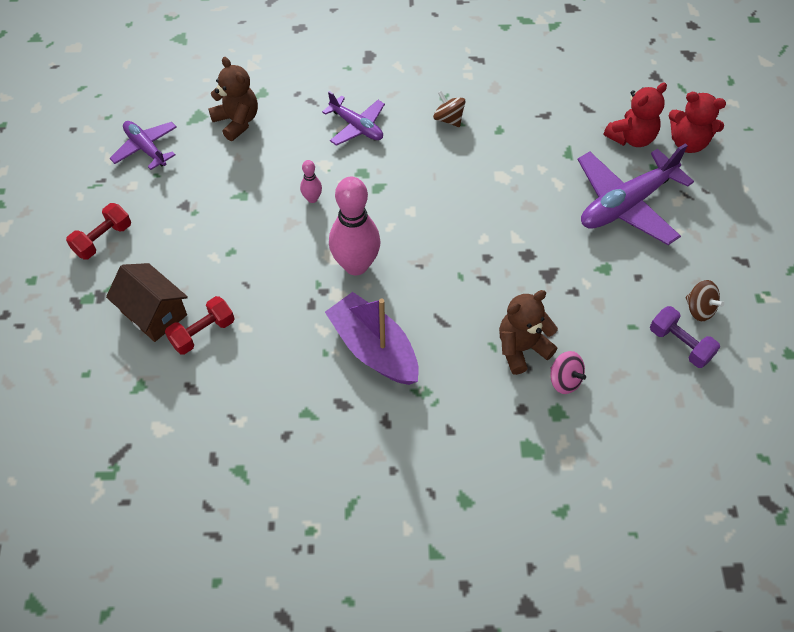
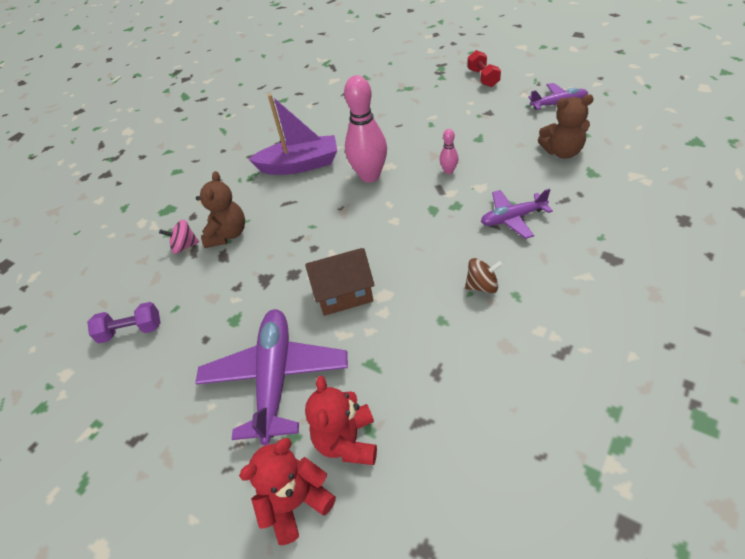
camera: 130 degrees right, 10 degrees down
(154, 313) = (409, 88): brown house -> brown house (344, 293)
(202, 333) = (378, 102): red dumbbell -> none
(699, 309) = (138, 365): brown spinning top -> none

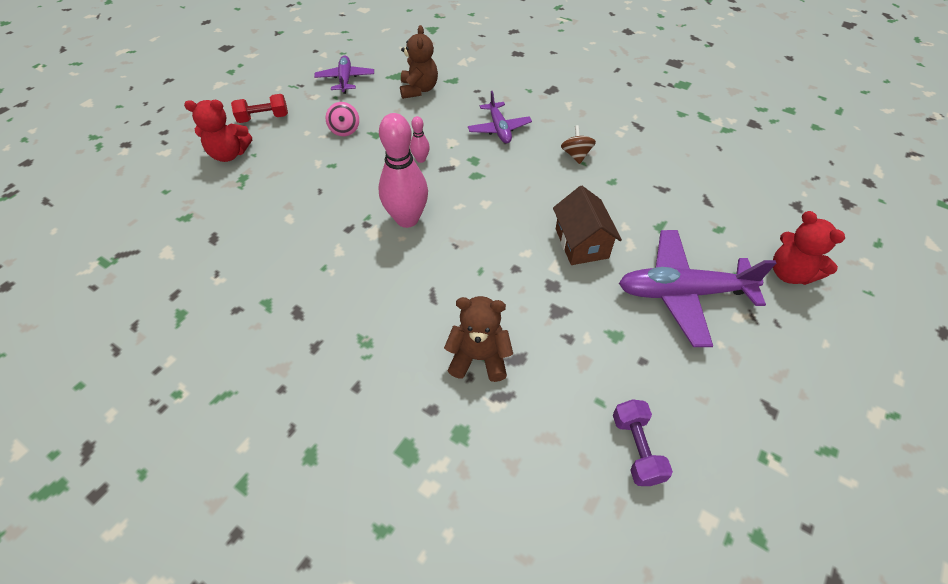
camera: 95 degrees left, 5 degrees up
(184, 246) = (492, 409): pink spinning top -> pink spinning top (345, 130)
(300, 165) = (361, 286): purple boat -> none
(347, 441) = (732, 242): red teddy bear -> red teddy bear (229, 154)

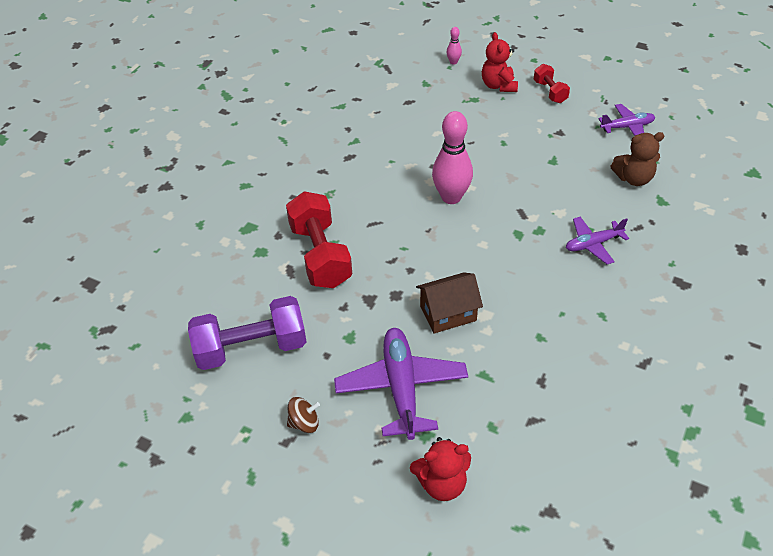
camera: 85 degrees right, 5 degrees down
(345, 130) = (552, 141): pink spinning top -> none
(421, 159) = (528, 195): pink bowling pin -> pink bowling pin (453, 62)
(479, 358) = (320, 255): brown teddy bear -> red dumbbell
(576, 155) = (572, 307): brown spinning top -> brown spinning top (304, 423)
(636, 448) = (251, 348): purple dumbbell -> purple dumbbell, size x1.89
(789, 273) = (442, 483): red teddy bear -> red teddy bear turned 150 degrees counterclockwise

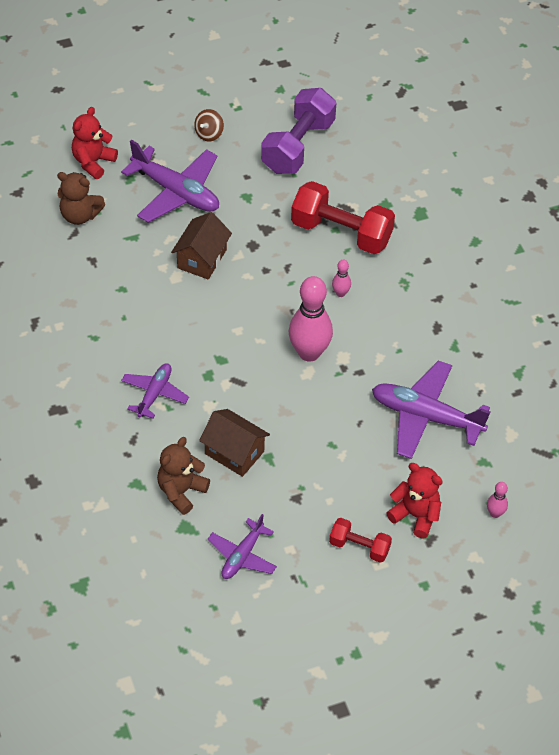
camera: 130 degrees right, 5 degrees up
(379, 217) = (340, 293): none -> pink bowling pin
(426, 120) = (426, 417): none -> purple plane
(511, 434) = (80, 215): none -> brown teddy bear
(573, 176) = (234, 452): none -> brown house

